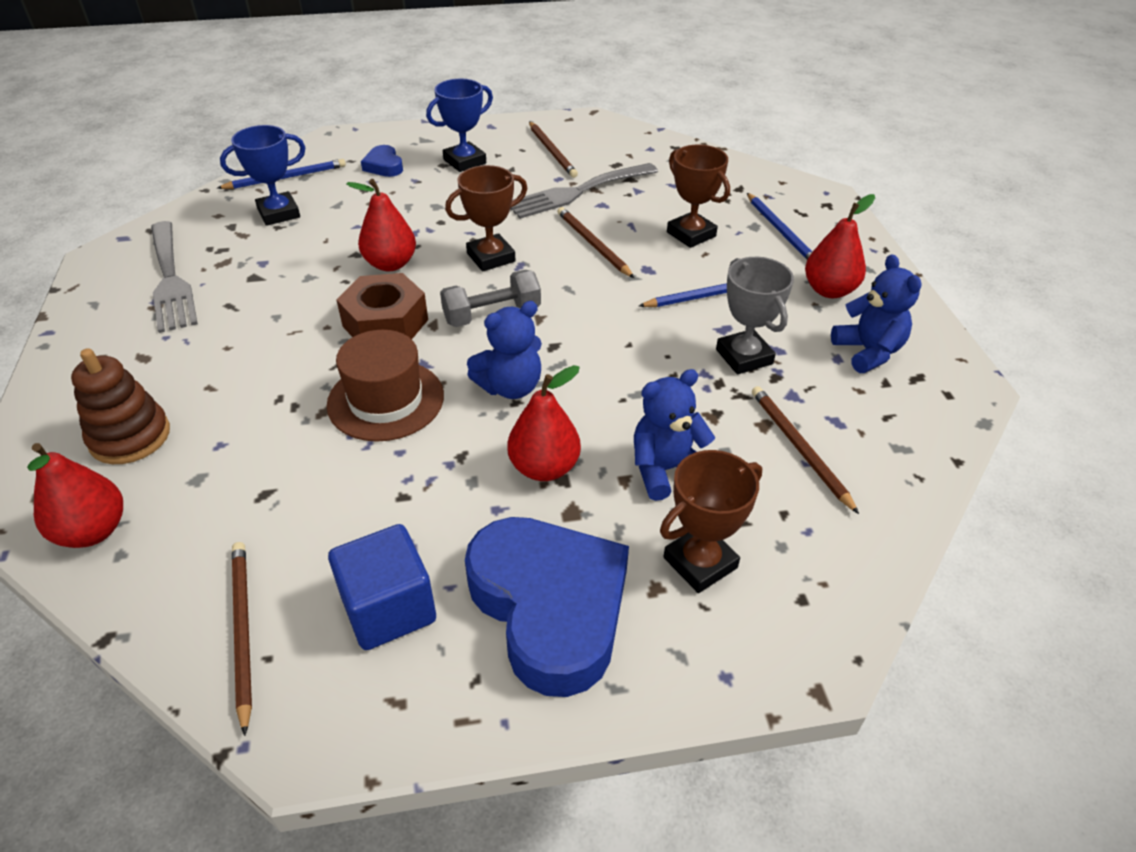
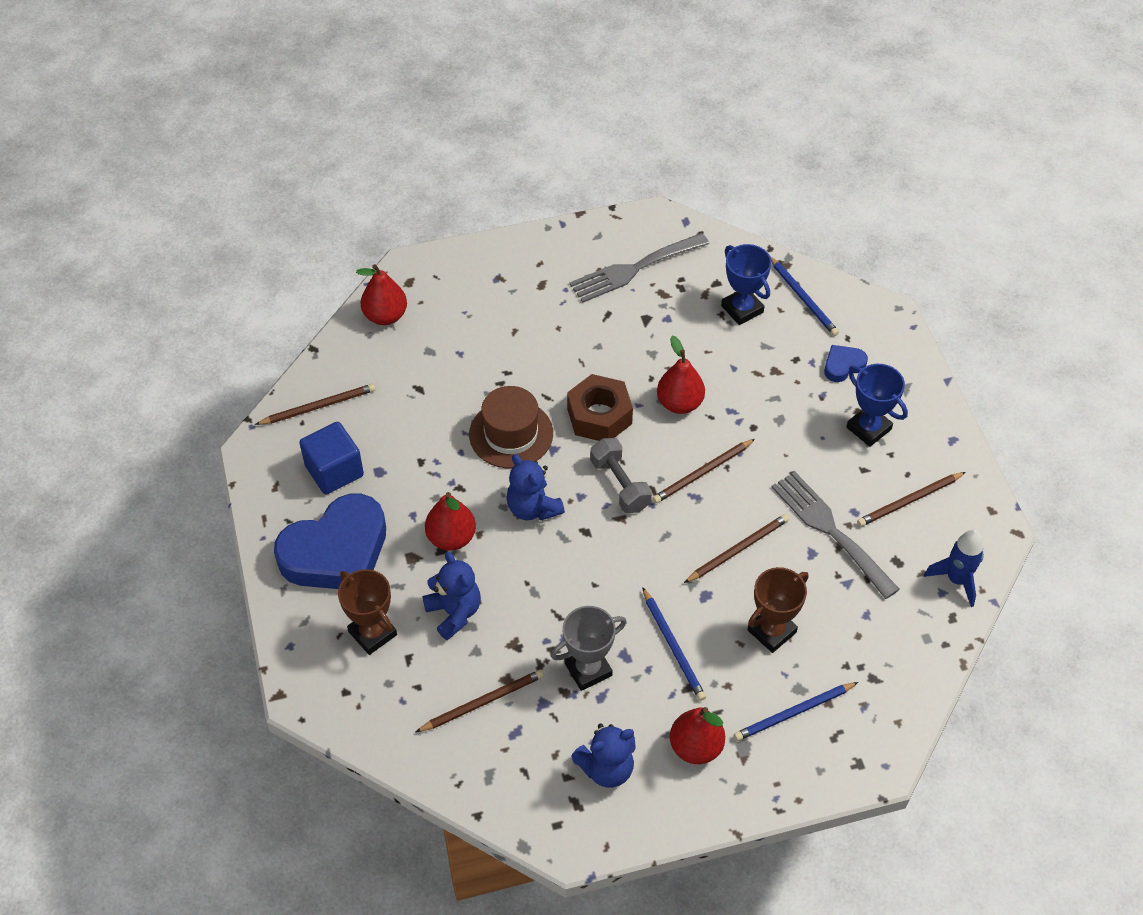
camera: 85 degrees right, 10 degrees up
(130, 437) = (463, 305): brown stacking toy -> none
(491, 257) = (702, 473): brown trophy -> brown pencil
(638, 141) = (956, 580): none -> blue rocket

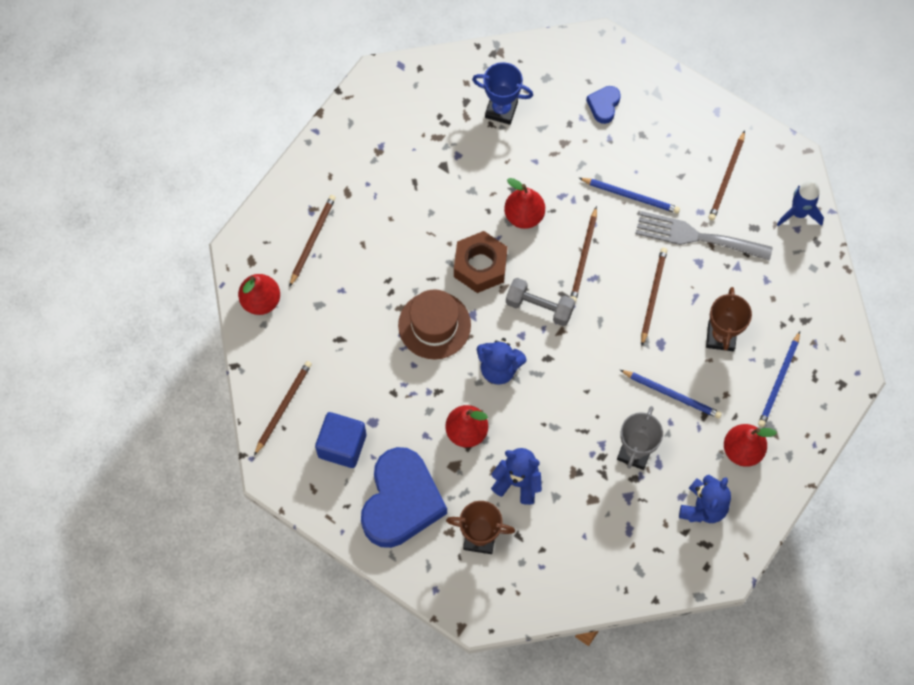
camera: 40 degrees left, 15 degrees up
(483, 702) = (591, 526): brown pencil -> brown pencil (312, 240)
(634, 269) = (400, 132): grey fork -> none
(803, 298) = (534, 71): blue pencil -> blue pencil (631, 196)
(868, 428) = (659, 142): blue trophy -> none

